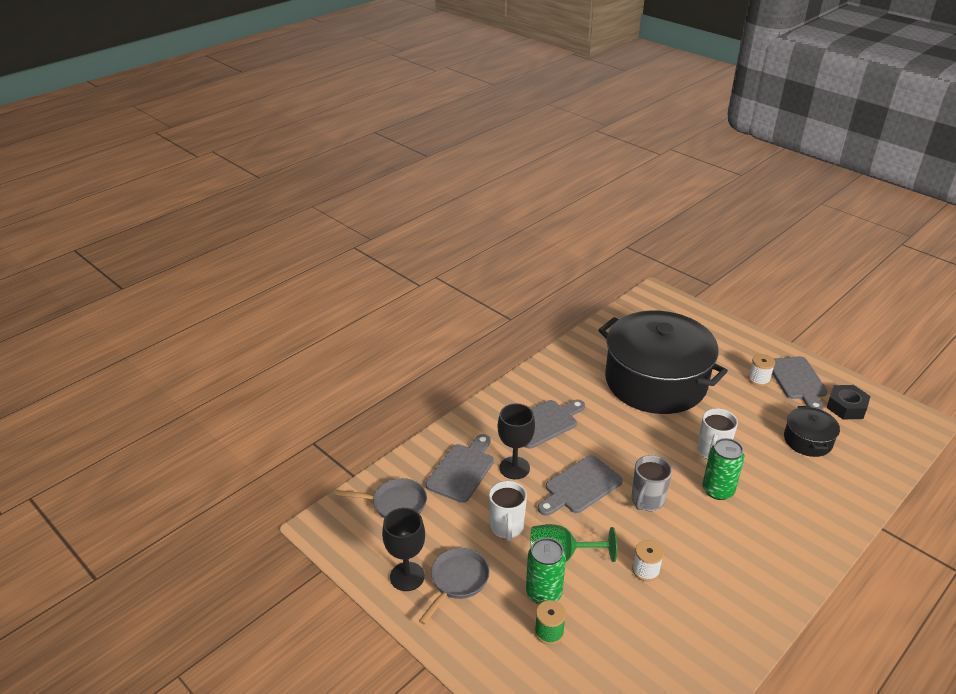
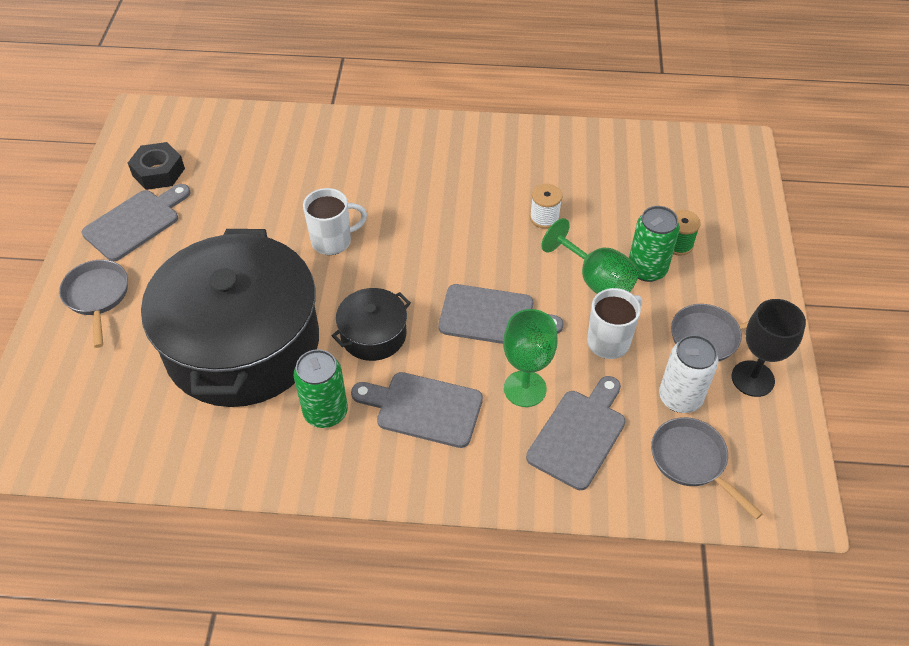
camera: 130 degrees left, 15 degrees up
(435, 530) = (680, 398): none -> white can
(462, 470) = (579, 435): grey cutting board -> grey cutting board turned 135 degrees clockwise
(514, 468) = (525, 388): black goblet -> green goblet
(647, 500) = (457, 257): grey mug -> none
(718, 490) = (389, 214): green can -> green can (325, 412)
(740, 348) = (97, 296): none -> grey pan
(759, 379) = (159, 255): white spool -> none
(808, 440) = (246, 181): black pot -> black pot (373, 334)

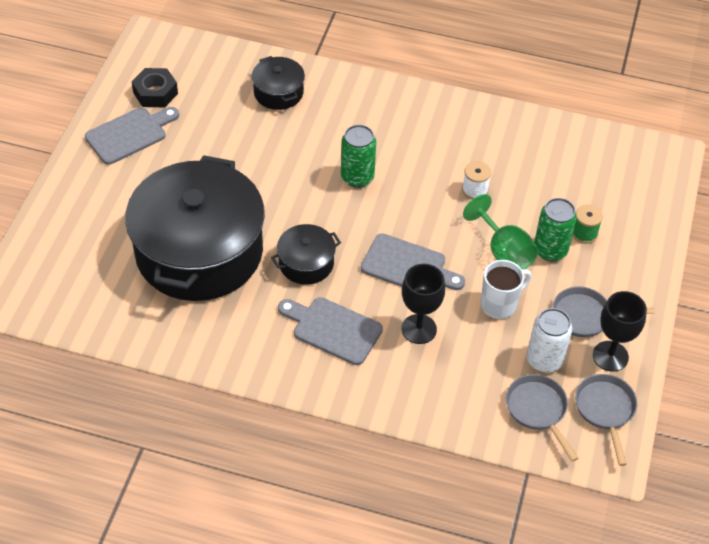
camera: 10 degrees right, 0 degrees up
(97, 296) = (90, 192): grey pan -> grey pan (605, 410)
(299, 149) = (278, 92): none -> black pot
(325, 412) = (254, 317): green can -> green can (357, 177)
(333, 241) = (290, 179): white mug -> none
(525, 388) = (419, 329): green goblet -> black goblet
(579, 435) = (453, 373): grey cutting board -> none

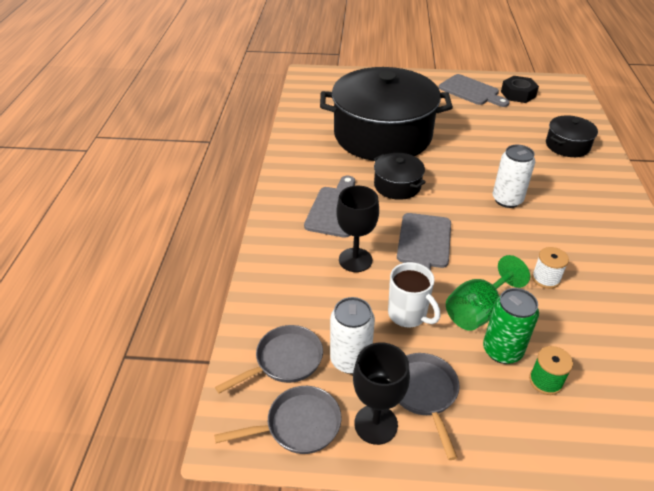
camera: 80 degrees right, 10 degrees down
(357, 177) = (507, 200): green can -> white can

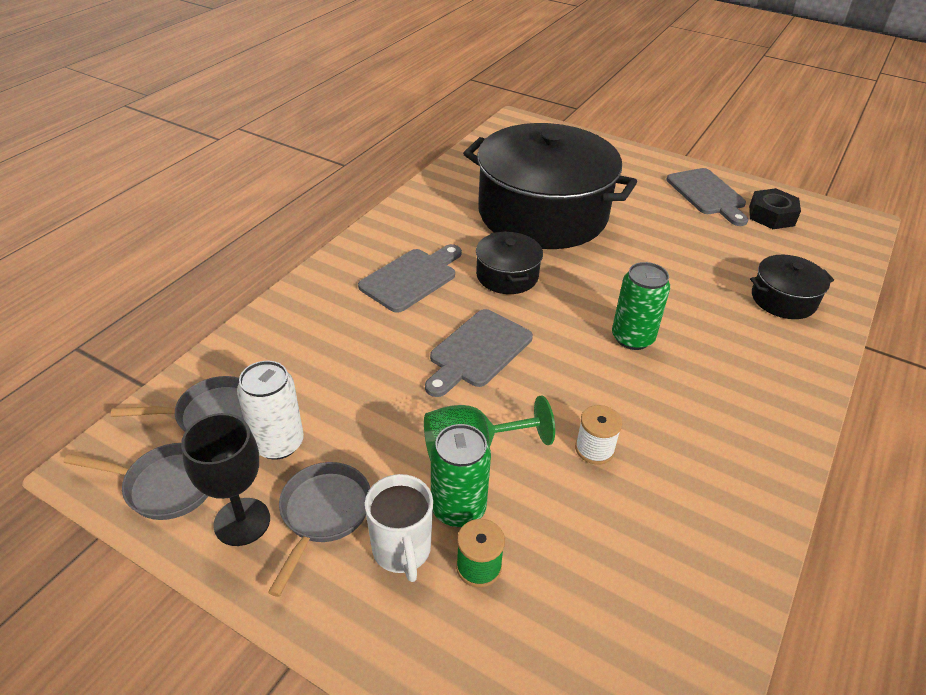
camera: 25 degrees right, 0 degrees up
(355, 260) = (382, 340): black goblet -> none
(408, 315) = (385, 422): white mug -> white mug (402, 550)
(507, 200) = (632, 338): white can -> green can

